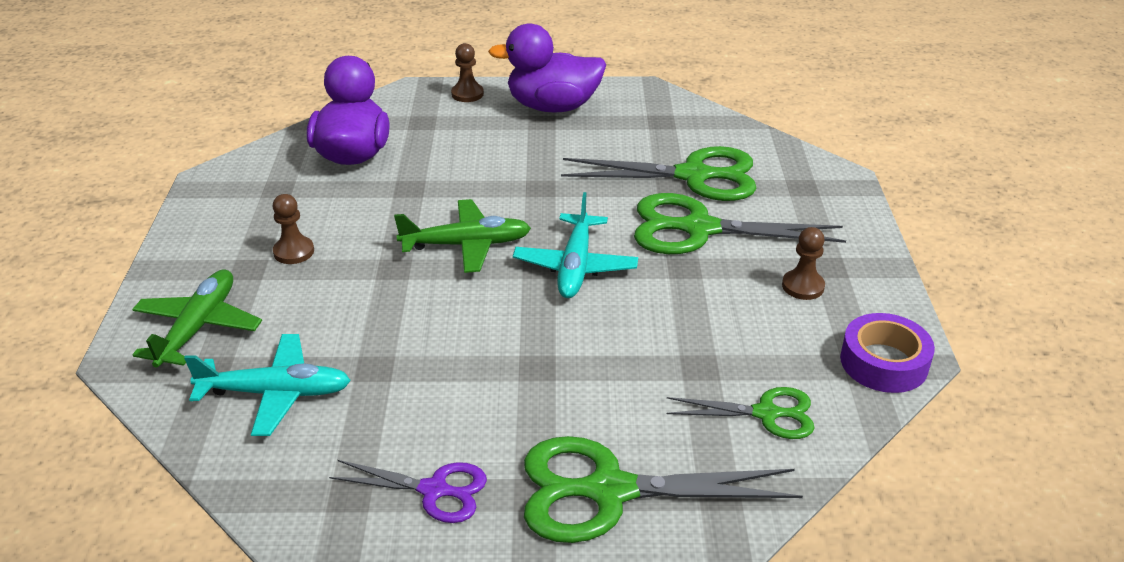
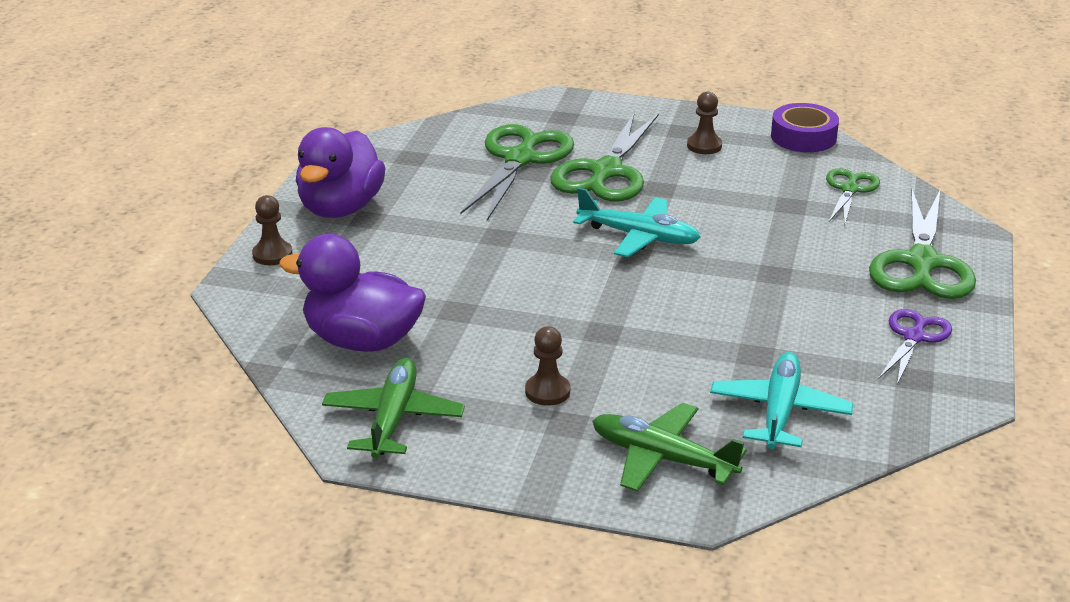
camera: 75 degrees left, 5 degrees down
(466, 245) = (580, 287): green plane -> green plane (393, 418)

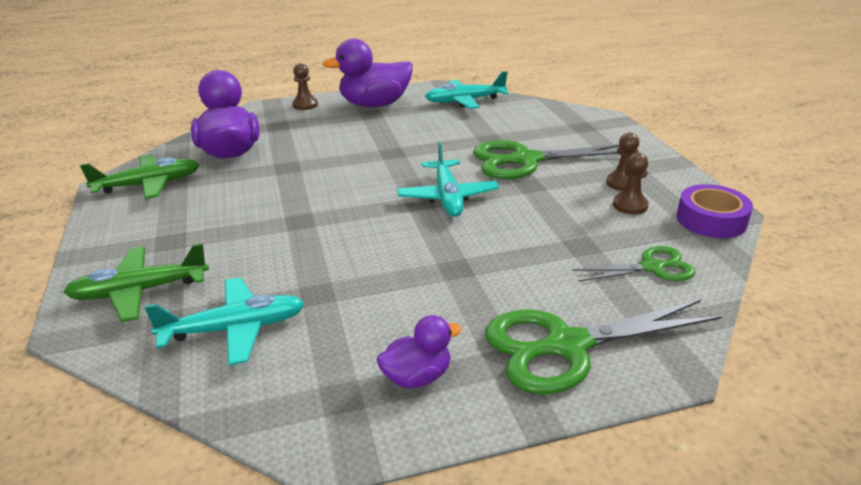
camera: 60 degrees right, 0 degrees up
(410, 152) = (465, 101): none -> turquoise plane
(520, 159) = (502, 130): green scissors -> none
(547, 391) = (207, 223): brown pawn -> brown pawn (630, 205)
(662, 458) = (139, 291): green plane -> green plane turned 105 degrees counterclockwise
(914, 337) = (417, 377): purple scissors -> purple duck

